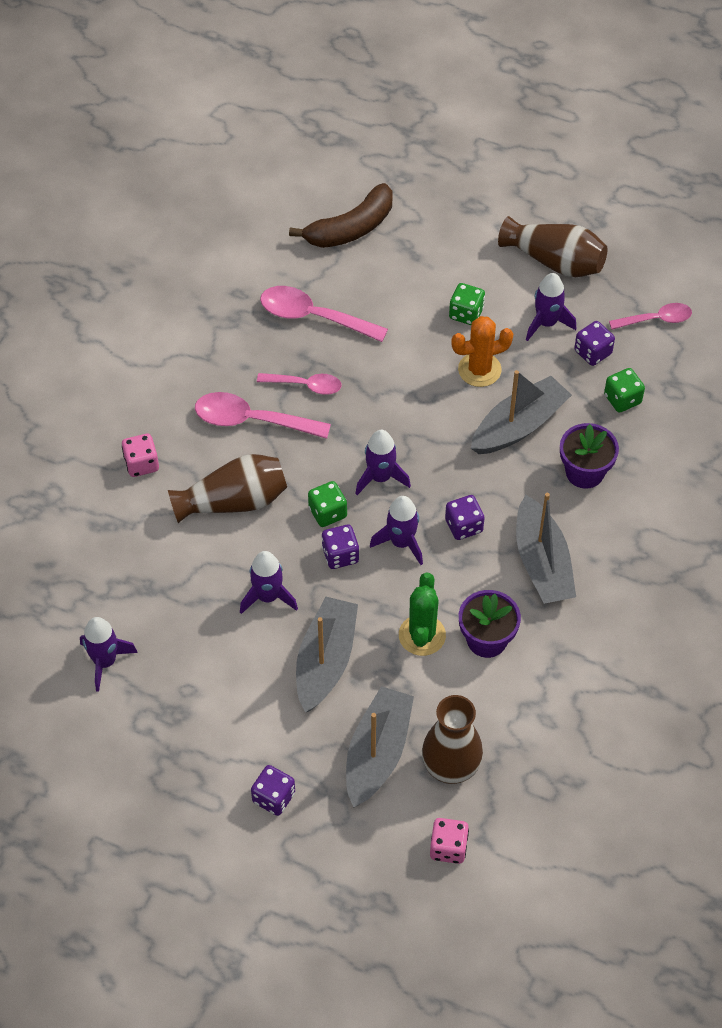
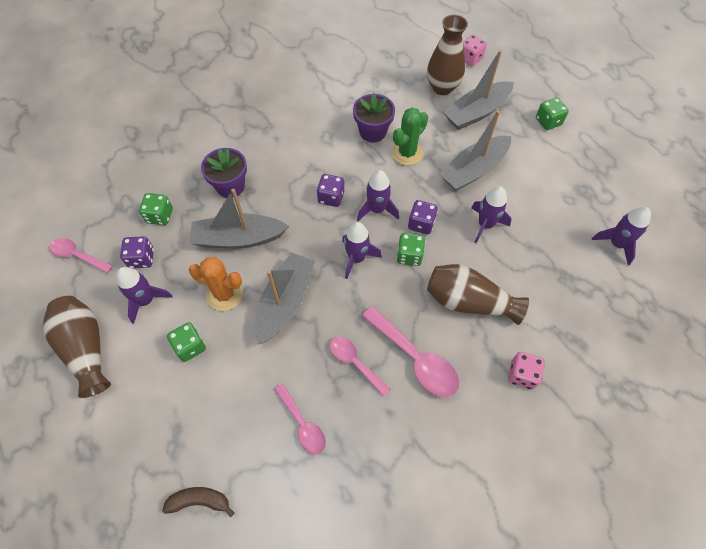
camera: 145 degrees left, 5 degrees up
(273, 797) = (548, 122): purple dice -> green dice
(313, 317) = (303, 424): pink spoon -> pink spoon, size x0.63
(351, 228) = (200, 501): brown banana -> brown banana, size x0.57
(542, 563) = (305, 152): grey boat -> grey boat (285, 302)

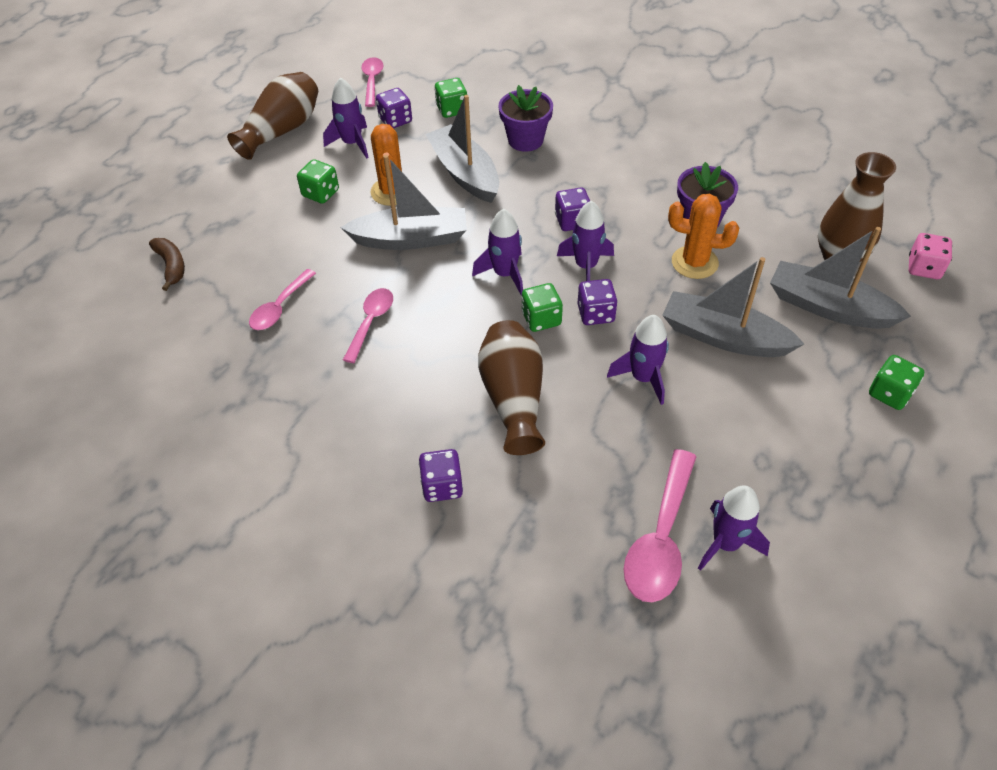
camera: 65 degrees right, 10 degrees down
(407, 153) = (694, 262): green cactus -> orange cactus
(415, 358) = (405, 373): pink spoon -> pink spoon (661, 539)
(522, 374) = (442, 486): pink dice -> purple dice

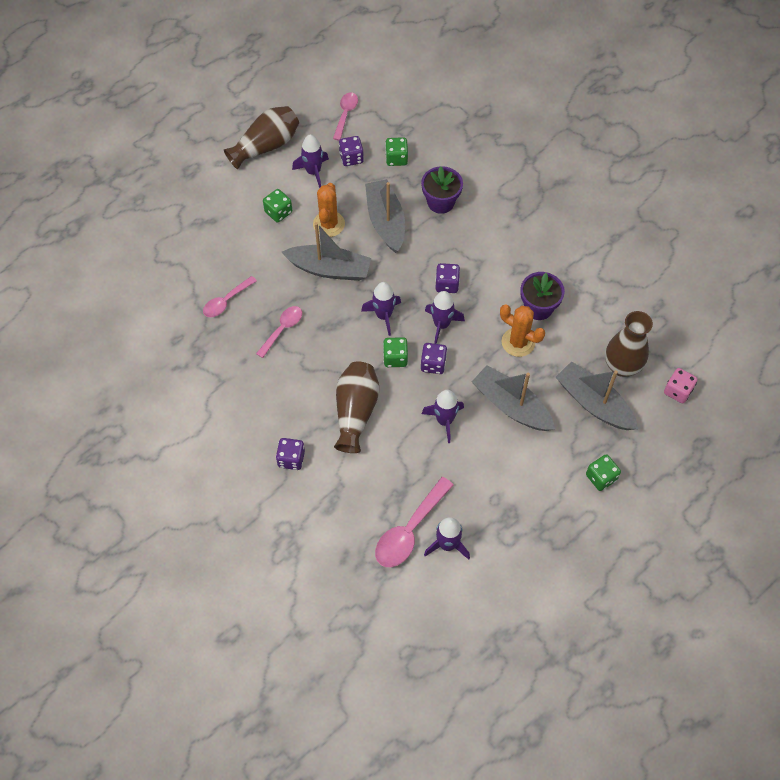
camera: 15 degrees right, 10 degrees up
(171, 266) = (163, 248): brown banana -> none

